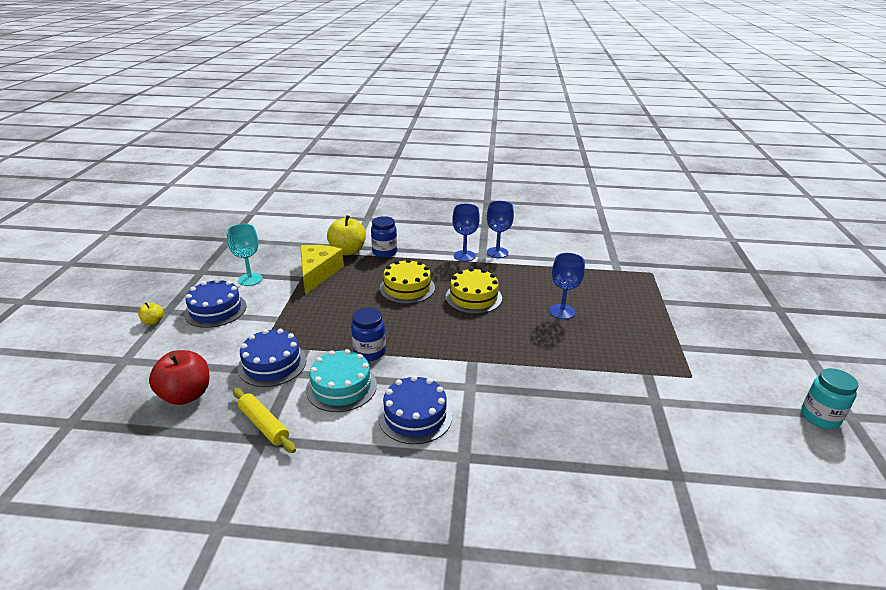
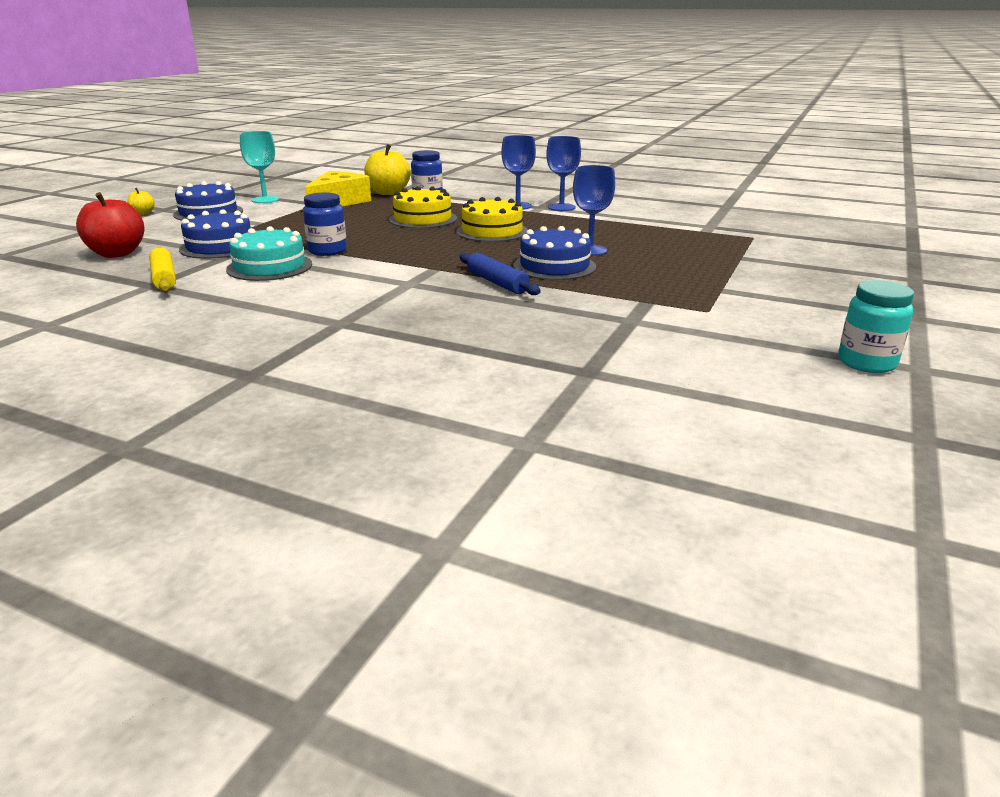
camera: 20 degrees right, 5 degrees down
(415, 416) = (322, 292): blue cake -> blue cake (554, 266)
(532, 371) = (497, 283): none -> blue rolling pin

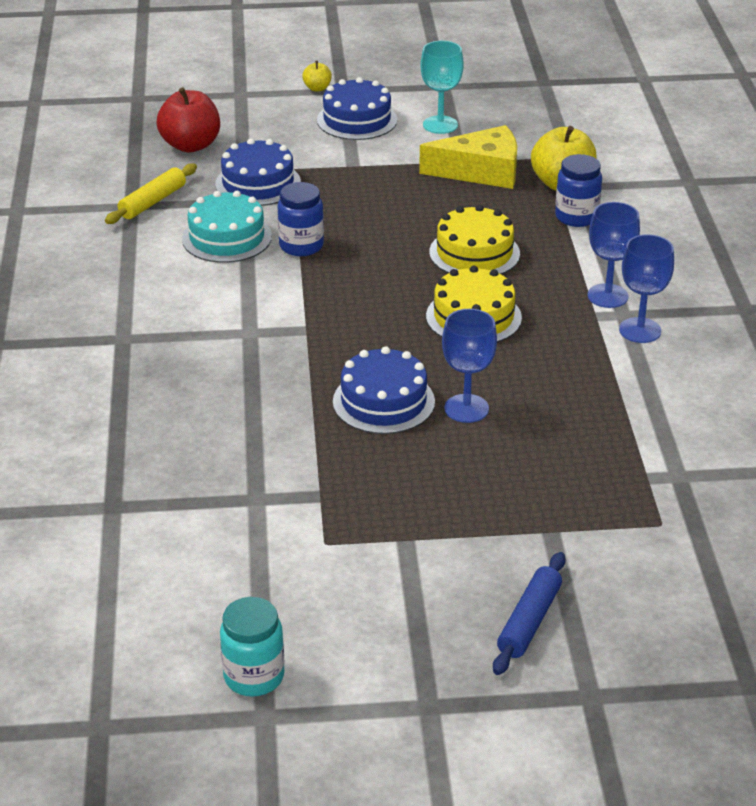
camera: 60 degrees right, 10 degrees up
(497, 283) = (296, 383): blue rolling pin -> blue rolling pin (529, 621)

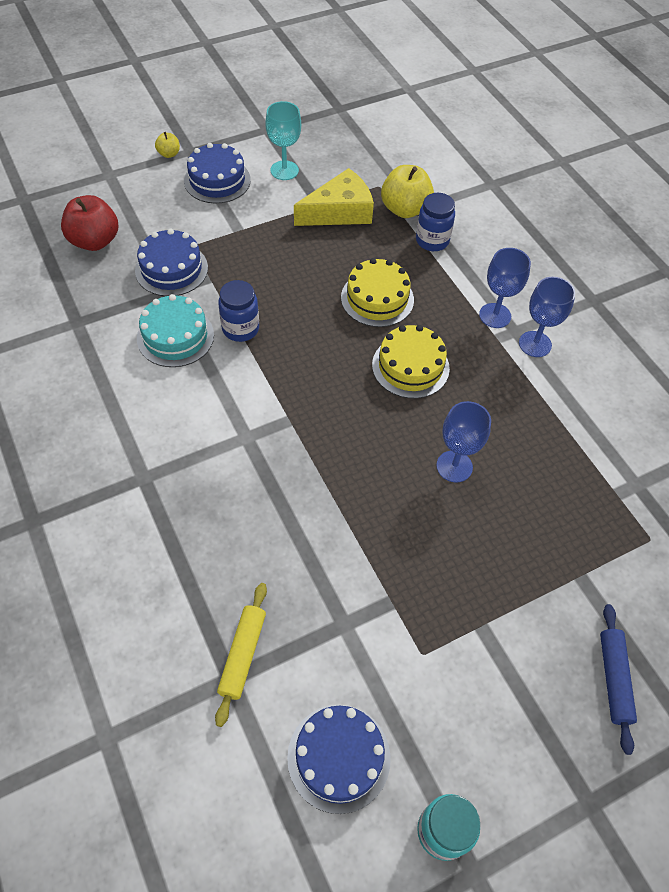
camera: 25 degrees left, 20 degrees up
(153, 202) = (93, 313): yellow rolling pin -> yellow rolling pin (243, 655)
(383, 401) = (389, 480): blue cake -> blue cake (338, 757)

